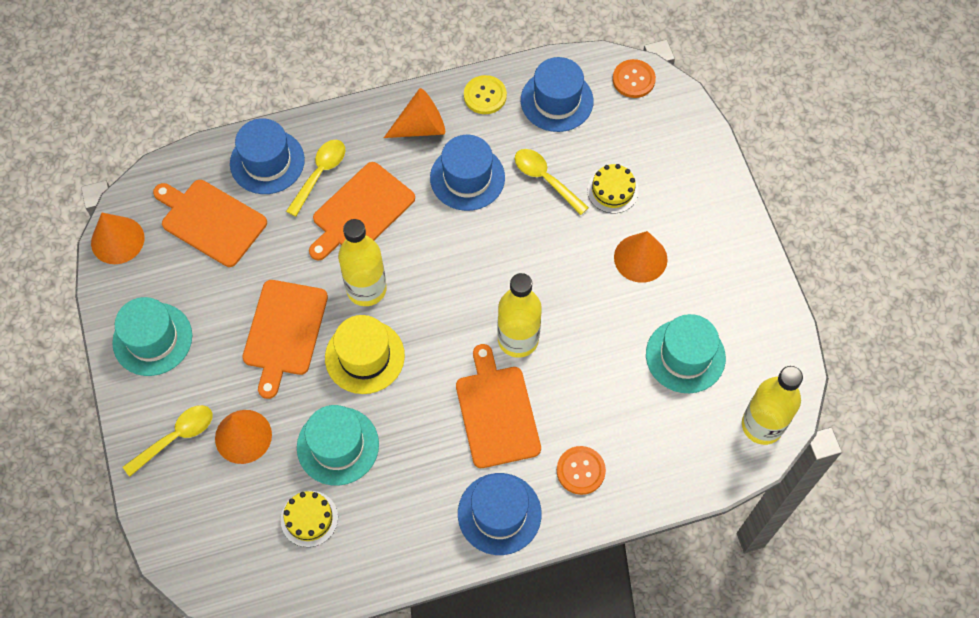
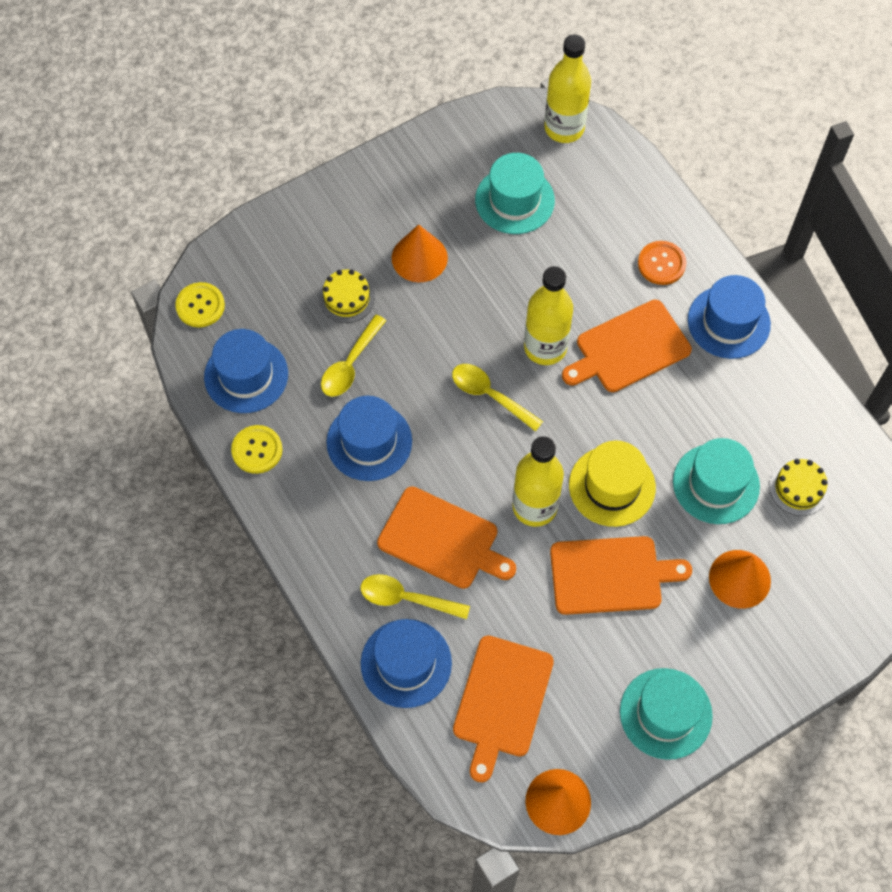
camera: 105 degrees left, 0 degrees up
(176, 437) = (766, 647): yellow spoon -> yellow spoon (490, 395)
(421, 127) = (316, 507): orange cone -> none
(633, 79) = (200, 306): orange button -> yellow button

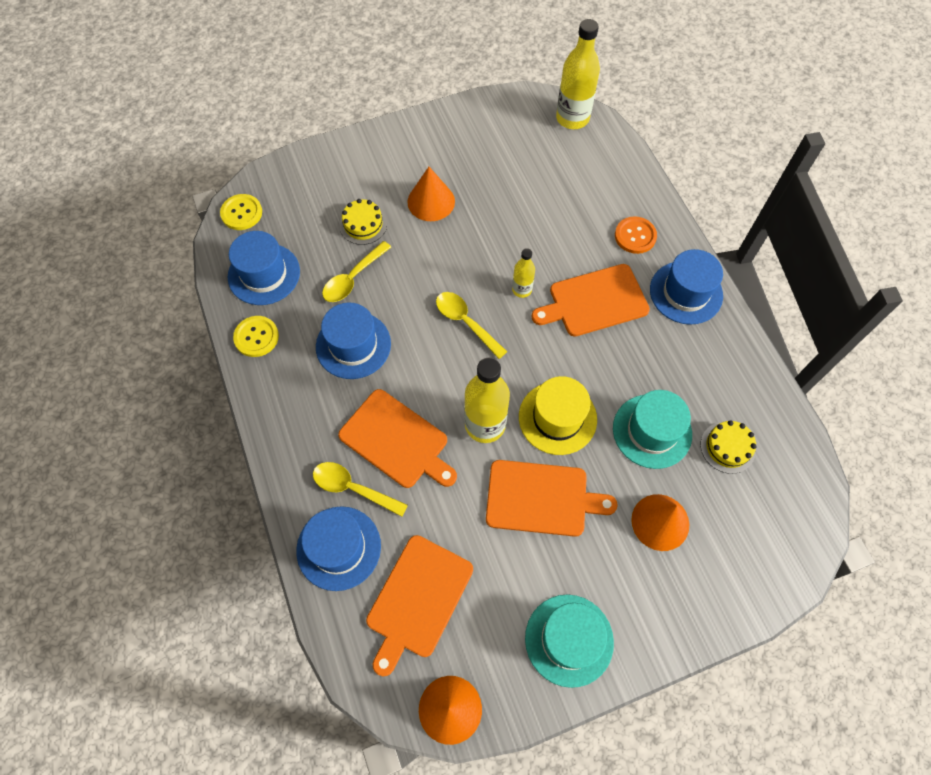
camera: 10 degrees right, 0 degrees up
(514, 200) = (520, 168): turquoise hat -> none
(545, 347) = (522, 290): yellow bottle -> yellow bottle, size x0.53

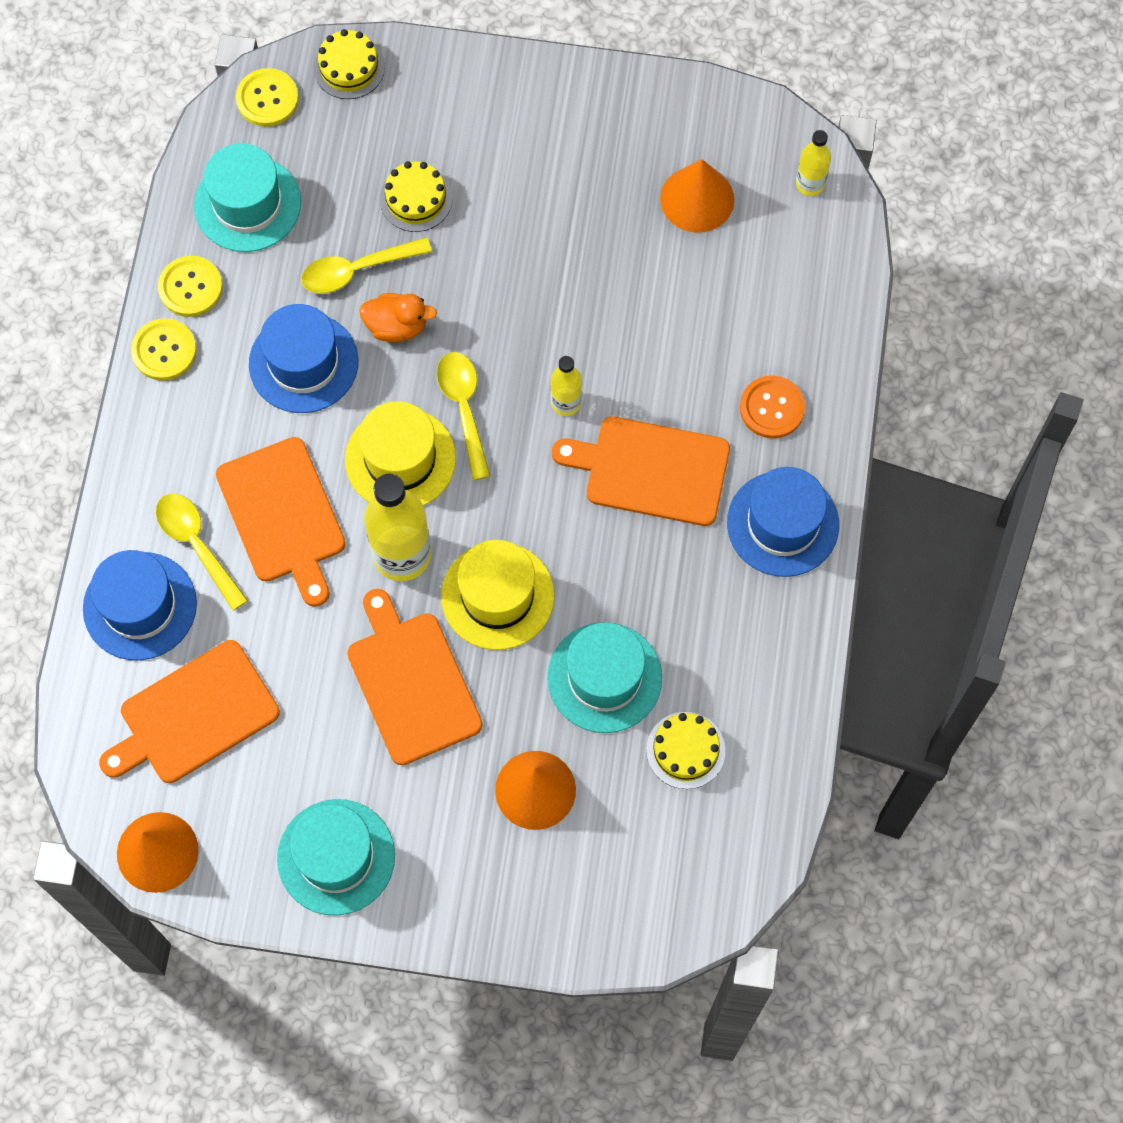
camera: 30 degrees right, 5 degrees up
(261, 381) = (164, 350): none -> yellow button
(264, 274) = (247, 204): blue hat -> turquoise hat
(280, 175) = (349, 67): none -> yellow cake
(396, 297) = (397, 326): none -> orange duck
(431, 201) = (527, 211): orange cone -> orange cone (697, 199)
(447, 370) = (400, 459): none -> yellow hat
(541, 498) = (412, 682): orange cutting board -> orange cutting board turned 150 degrees counterclockwise
(572, 118) = (810, 184): yellow bottle -> yellow bottle, size x0.53

